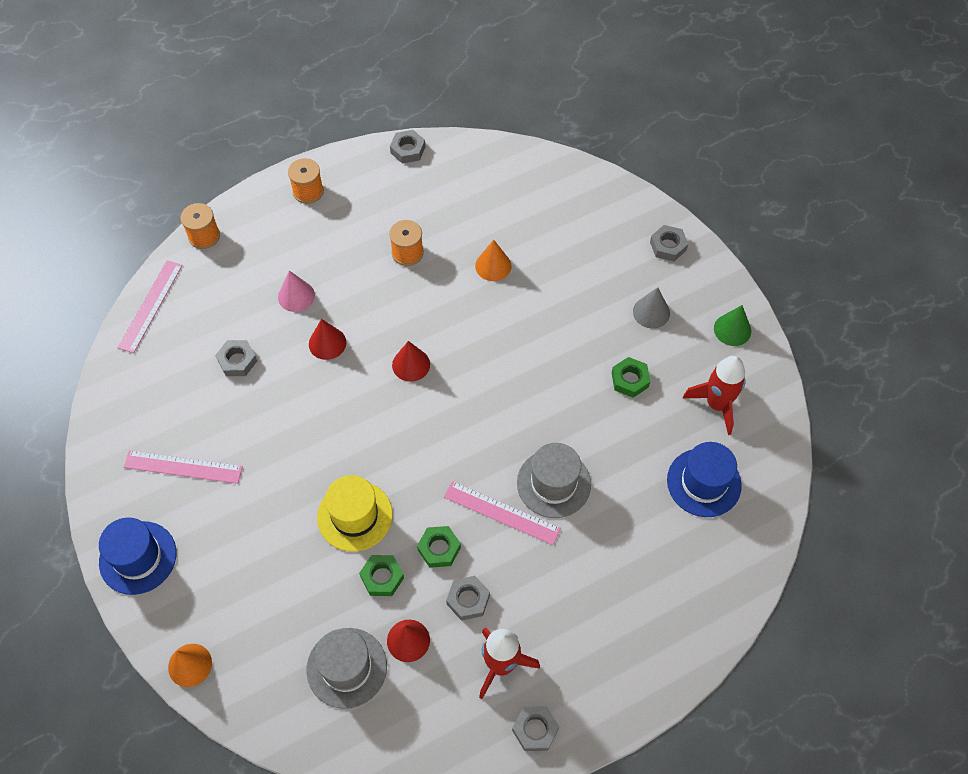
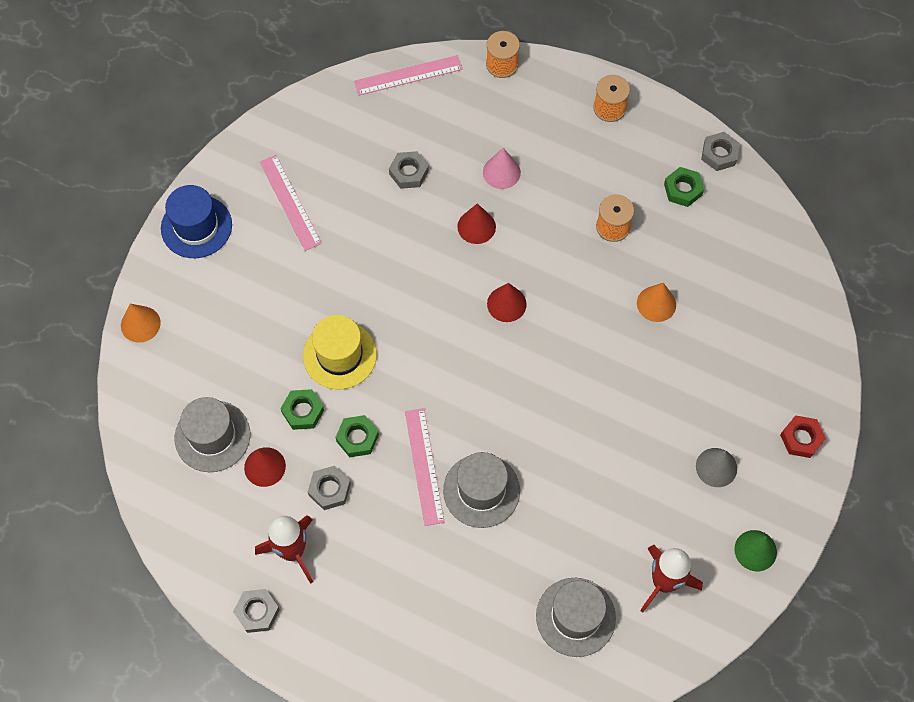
camera: 55 degrees right, 5 degrees up
(630, 380) = (630, 491): green nut -> green nut (683, 189)
(668, 246) = (801, 438): grey nut -> red nut
(704, 482) = (575, 617): blue hat -> grey hat

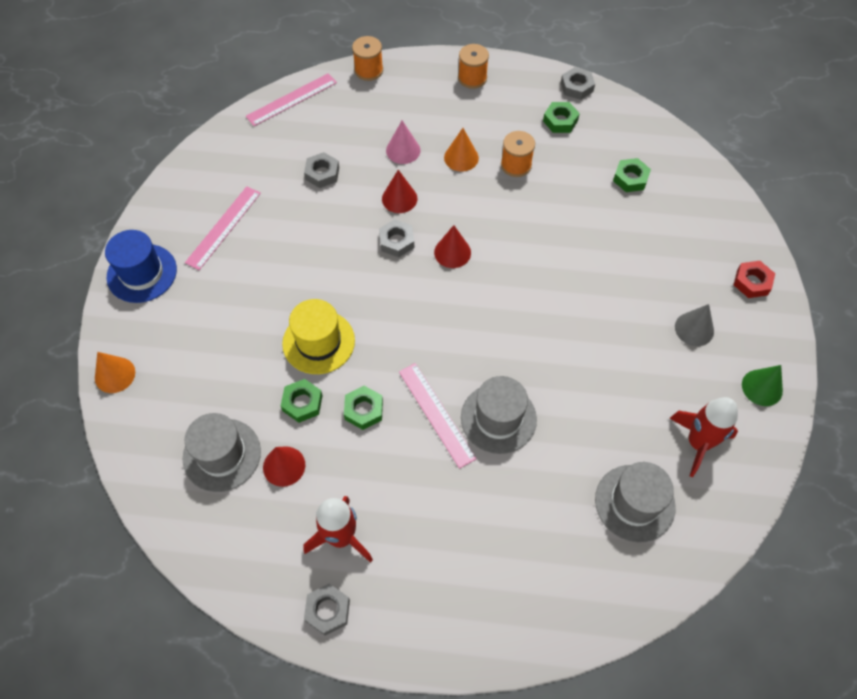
camera: 20 degrees left, 5 degrees down
(290, 202) = (224, 227): pink ruler -> pink ruler turned 75 degrees clockwise
(329, 489) = (355, 466): grey nut -> grey nut (396, 241)
(656, 303) = (580, 213): orange cone -> orange cone (461, 157)
(728, 281) = (630, 178): none -> green nut

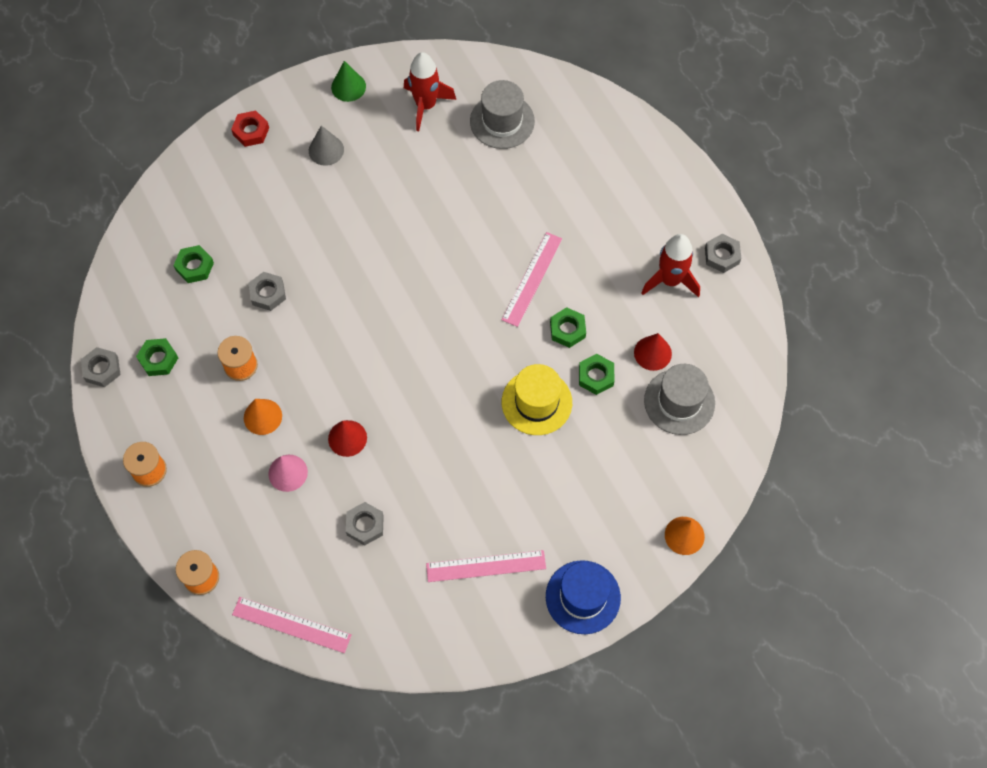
camera: 125 degrees left, 5 degrees up
(396, 241) = (396, 409): grey nut -> grey nut (268, 293)
(452, 252) = (375, 358): red cone -> none
(498, 418) = (503, 236): grey hat -> none

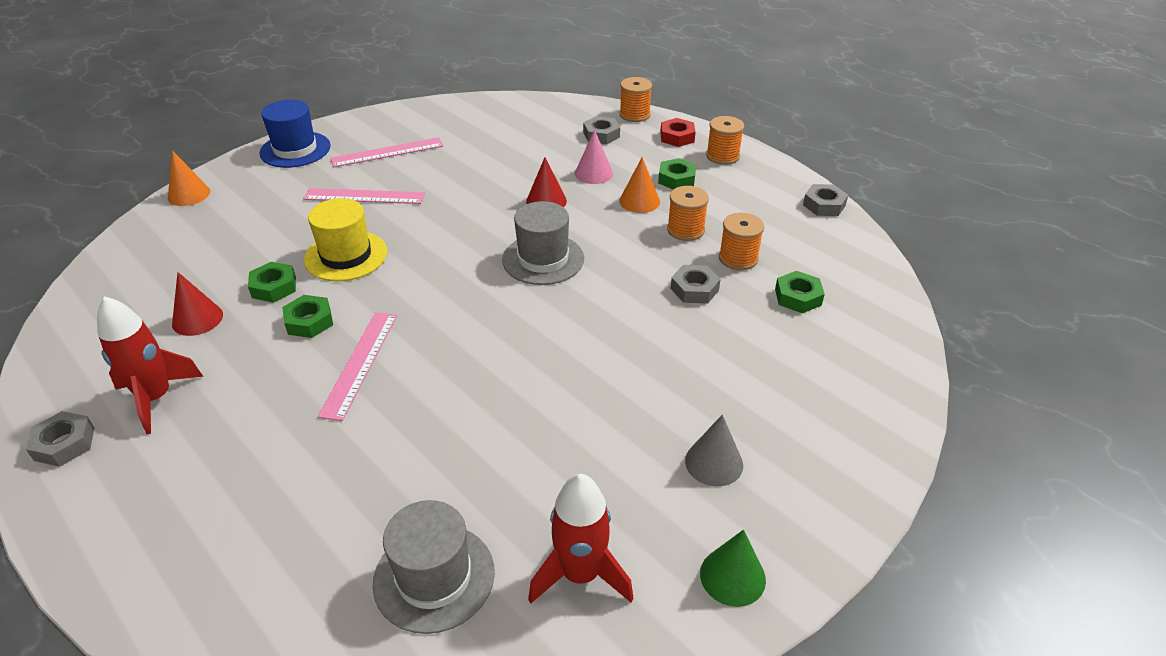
camera: 165 degrees right, 25 degrees down
(158, 359) = (774, 220): green nut -> green nut (676, 179)
(216, 319) = (738, 258): none -> orange spool
(251, 131) = (844, 464): red nut -> red nut (677, 137)
(291, 624) = (547, 106): pink ruler -> pink ruler (364, 196)
(365, 525) = (506, 157): grey nut -> grey nut (601, 135)
(679, 402) = (172, 283): grey hat -> grey hat (543, 259)

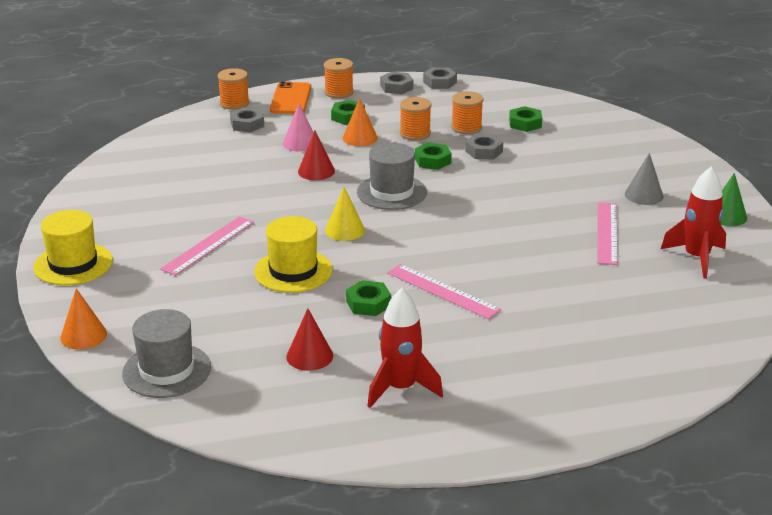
camera: 60 degrees left, 10 degrees down
(64, 444) = (419, 439): grey nut -> grey nut (396, 87)
(274, 287) = (302, 312): green nut -> green nut (432, 161)
(295, 150) = (73, 264): blue hat -> yellow hat
(387, 152) = (145, 219): pink ruler -> pink ruler (607, 233)
(434, 577) = (667, 304): grey hat -> grey hat (166, 370)
(443, 258) = (344, 230): none -> yellow cone
(677, 137) = (290, 99): red nut -> orange phone

